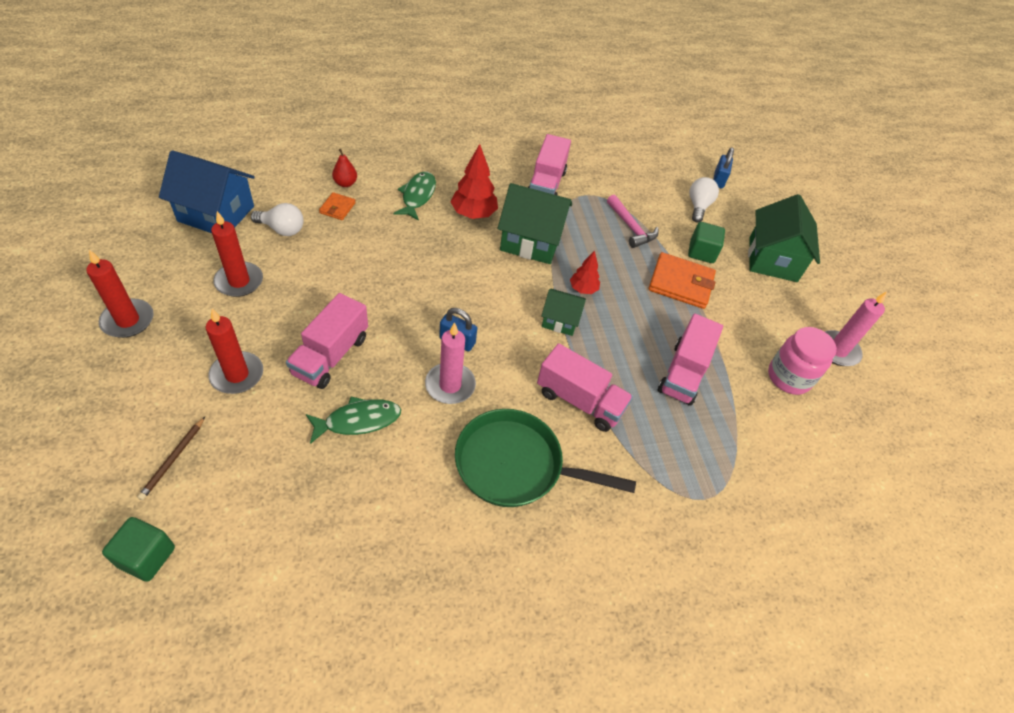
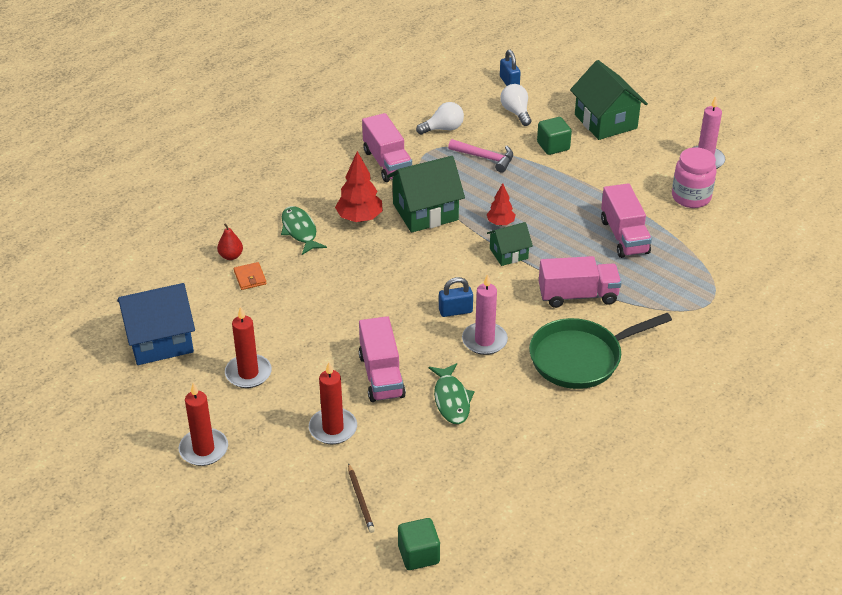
camera: 30 degrees left, 10 degrees down
(282, 229) = (229, 319): white light bulb -> white light bulb (443, 129)
(358, 421) = (451, 400): green fish -> green fish turned 135 degrees clockwise
(680, 283) = (561, 177): orange wallet -> none

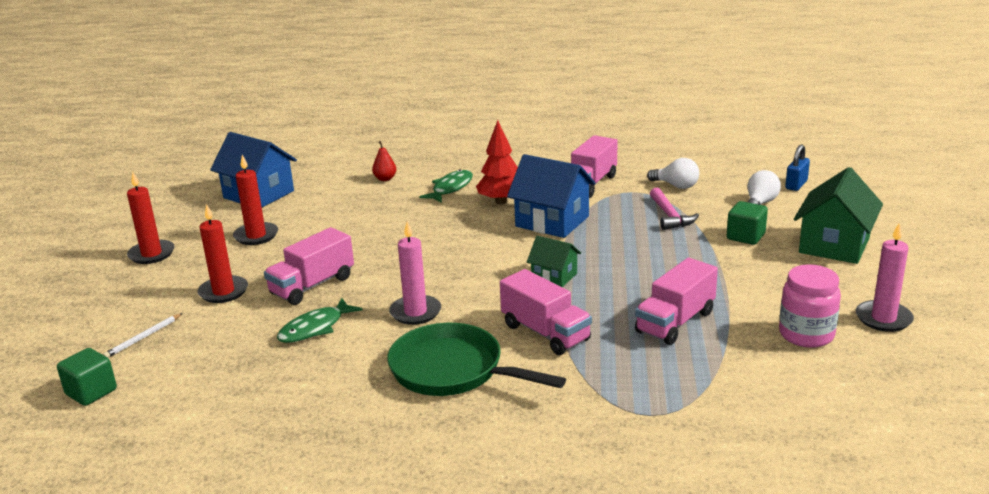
camera: 55 degrees right, 15 degrees down
(250, 278) = (369, 194): orange wallet -> none
(360, 500) = (143, 338): brown pencil -> white pencil
(425, 212) = (552, 221): green house -> blue house
(455, 311) = (438, 284): blue padlock -> none
(500, 223) = (591, 256): red tree -> none

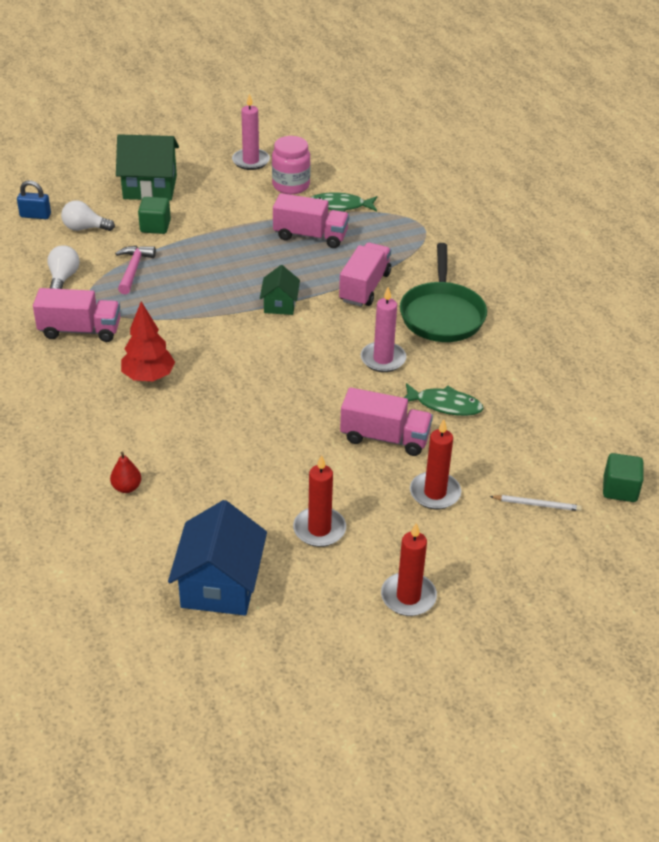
camera: 120 degrees left, 15 degrees up
(450, 188) = (131, 424): green fish -> green fish (340, 206)
(552, 221) = (178, 332): blue house -> none
(670, 216) = (133, 269): pink hammer -> pink hammer turned 45 degrees counterclockwise

